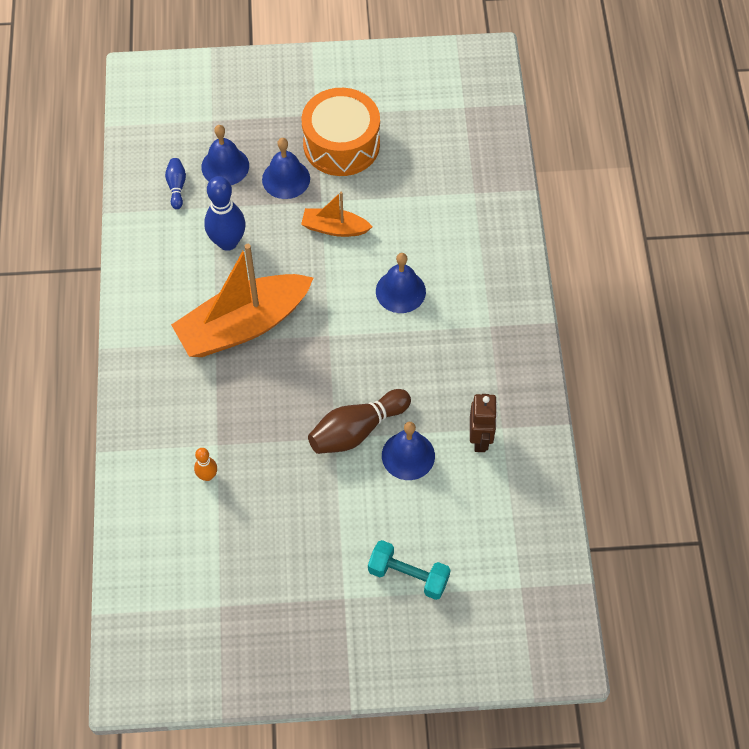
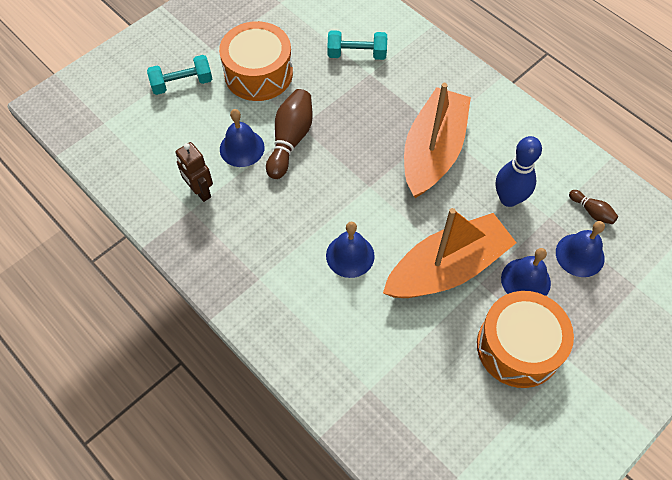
camera: 140 degrees right, 0 degrees up
(177, 187) = (592, 212): blue bowling pin -> brown bowling pin
(207, 476) = (356, 54): orange bowling pin -> turquoise dumbbell
(323, 528) = (258, 73): none -> orange drum
(334, 228) = (447, 268): orange boat -> orange boat, size x2.02

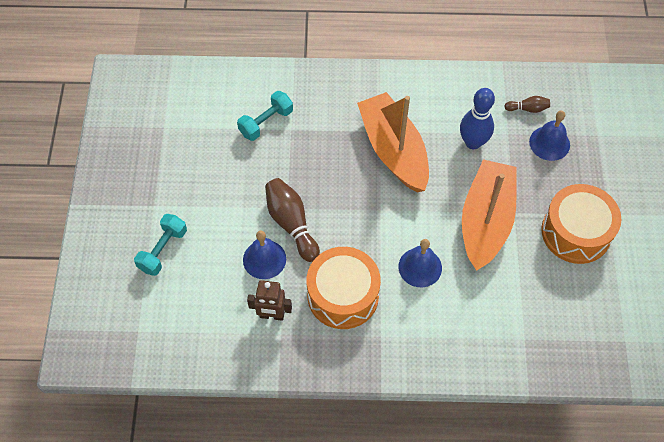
camera: 45 degrees left, 0 degrees up
(258, 73) = (212, 195): orange drum -> orange drum (343, 295)
(525, 280) = (537, 187): blue bell -> none

